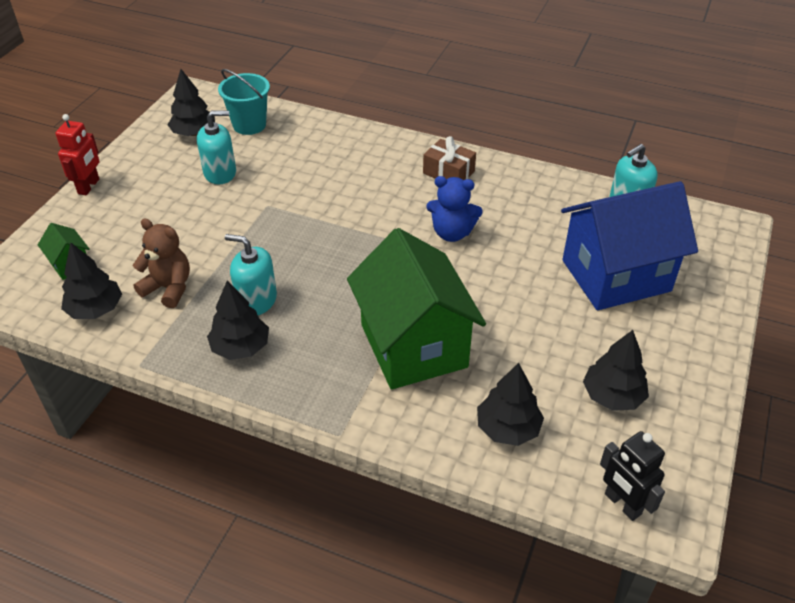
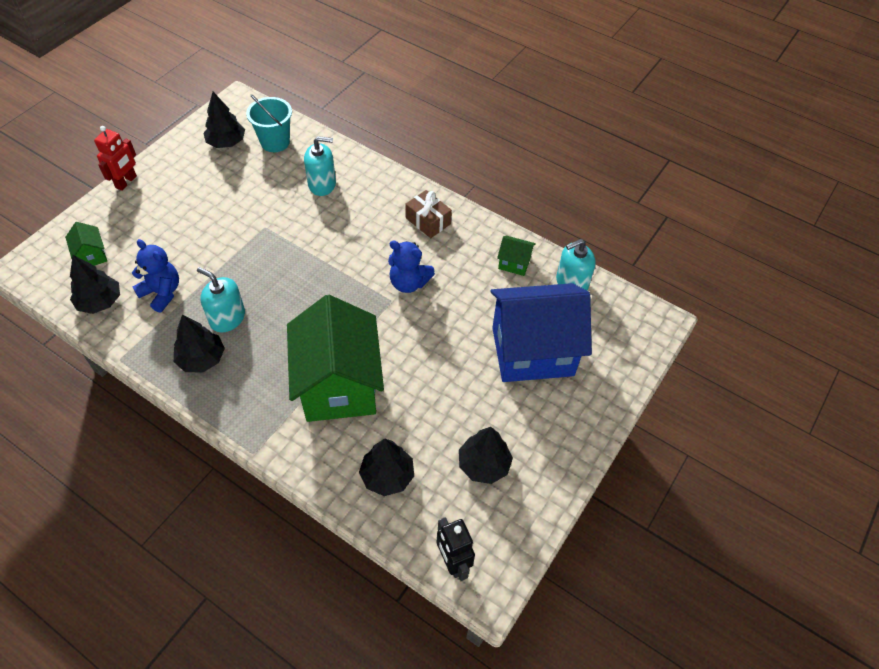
camera: 10 degrees right, 10 degrees up
(168, 288) = (162, 293): brown teddy bear -> blue teddy bear
(220, 173) = (236, 187): turquoise soap dispenser -> turquoise soap dispenser (322, 184)
(559, 197) = (514, 263): none -> green house

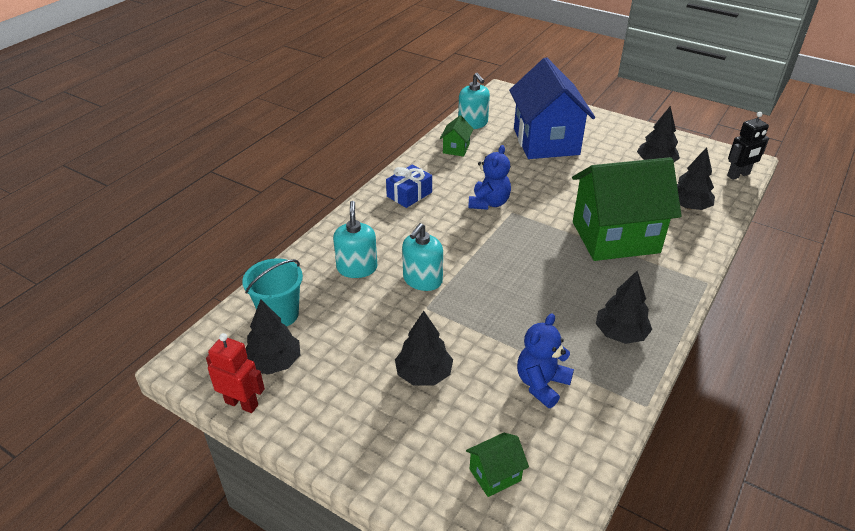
camera: 90 degrees left, 15 degrees down
(100, 301) = (570, 445): black tree -> black tree (423, 374)
(126, 182) = (348, 465): red robot -> red robot (242, 403)
(227, 318) = (562, 321): turquoise soap dispenser -> turquoise soap dispenser (422, 280)
(428, 221) = (409, 194): brown gift -> blue gift

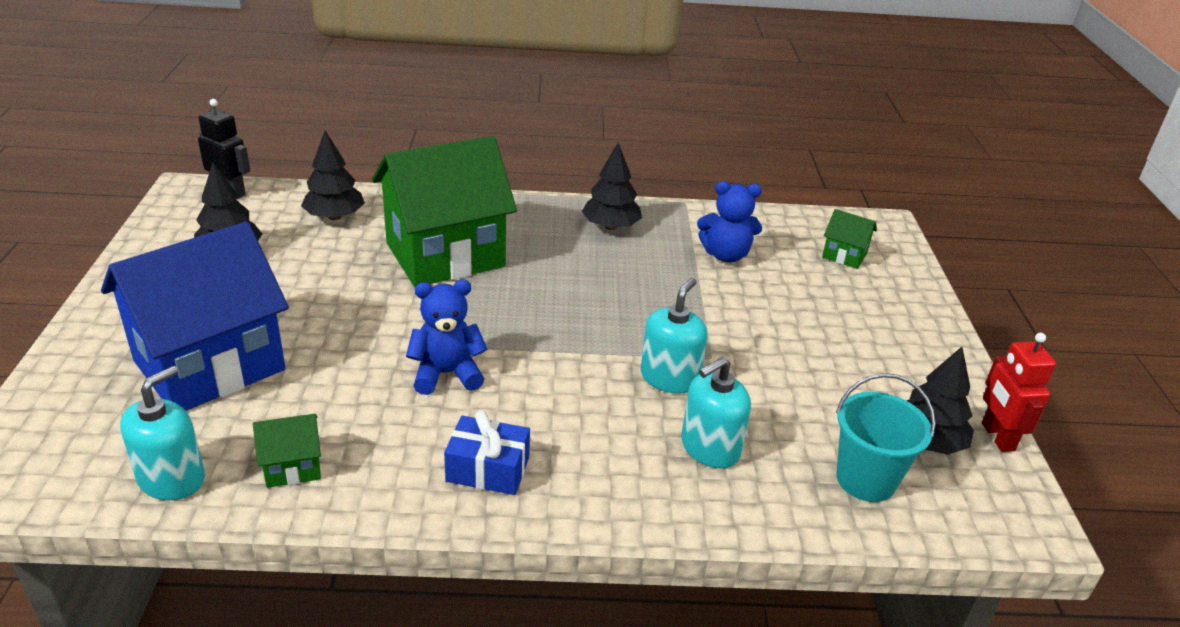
camera: 125 degrees left, 5 degrees down
(422, 280) = (669, 378): turquoise soap dispenser -> turquoise soap dispenser turned 60 degrees counterclockwise
(423, 374) = (800, 325): black tree -> none
(615, 237) = (445, 255): green house -> green house turned 75 degrees counterclockwise

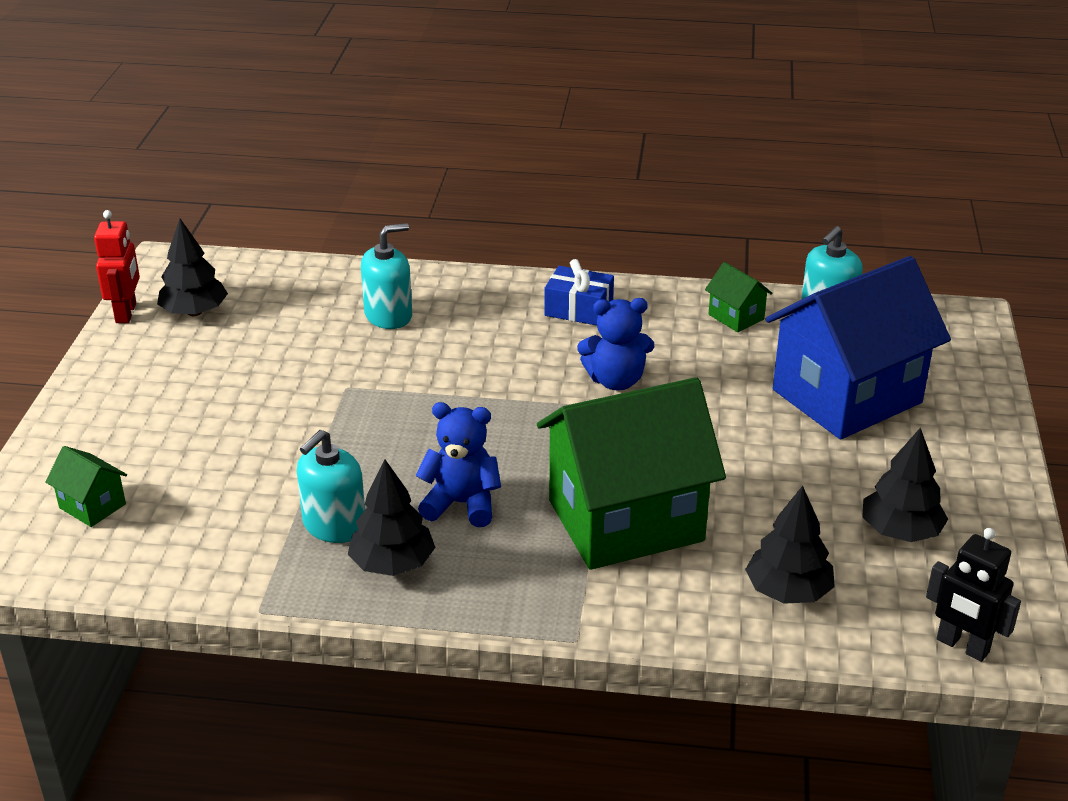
camera: 170 degrees left, 0 degrees up
(293, 467) = (736, 317): green house -> green house turned 60 degrees clockwise
(669, 378) = (398, 370): turquoise soap dispenser -> turquoise soap dispenser (334, 525)
(725, 255) = (254, 511): blue teddy bear -> blue teddy bear (461, 504)
(865, 480) = (271, 291): turquoise bucket -> none

